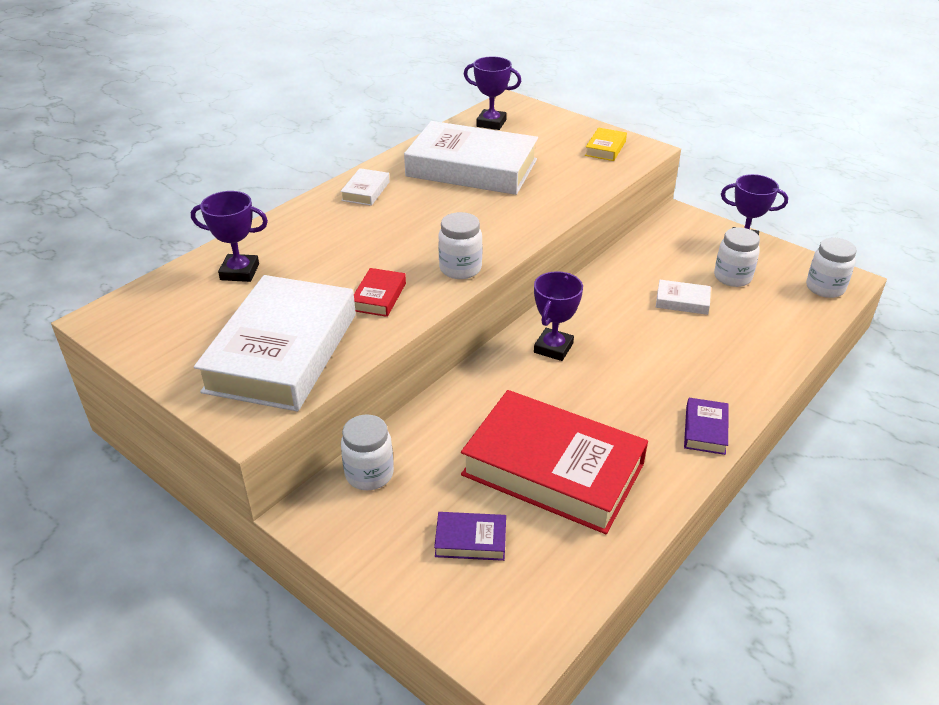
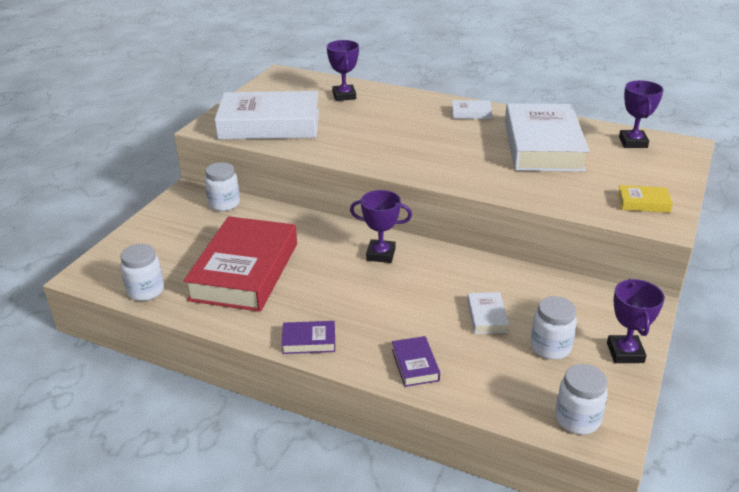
camera: 75 degrees right, 5 degrees down
(379, 297) = (339, 141): red book -> none
(460, 269) = (389, 163): white jar -> white jar (146, 291)
(470, 540) = (175, 248): purple book -> purple book (415, 365)

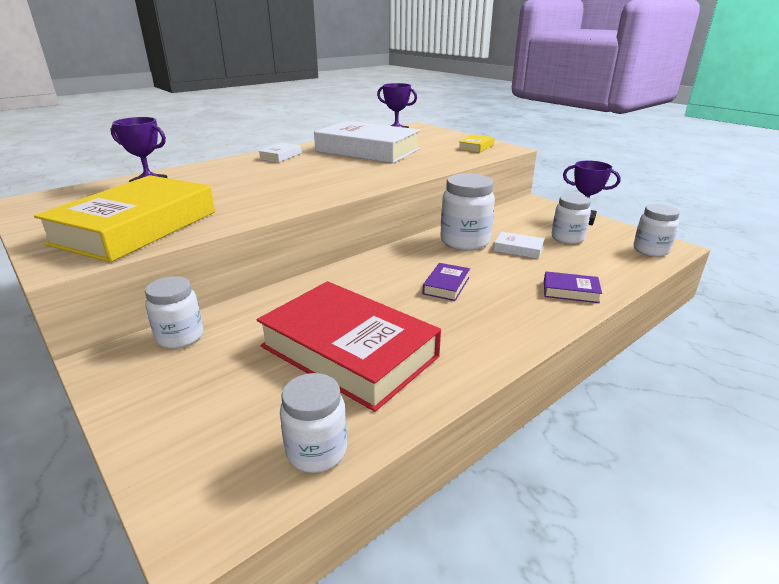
camera: 65 degrees left, 5 degrees down
(269, 124) = (136, 227): white book -> yellow book
(309, 341) = (510, 337): purple book -> purple book (446, 286)
(380, 254) = (393, 268): purple trophy -> none
(473, 279) = (464, 242): none -> white jar

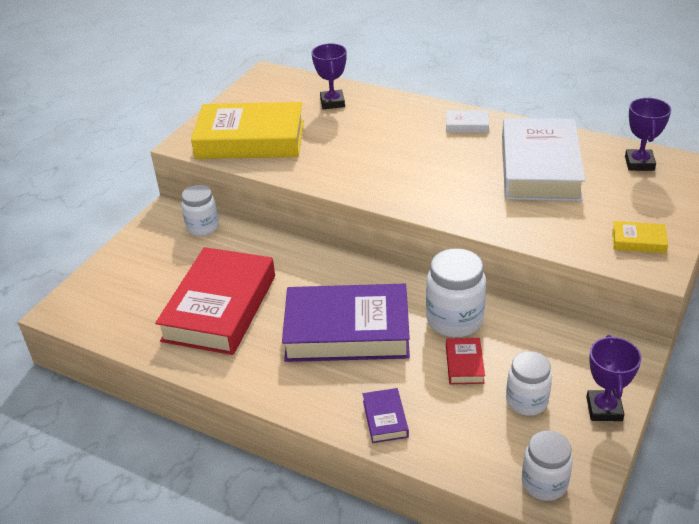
camera: 70 degrees right, 10 degrees up
(316, 451) = (119, 329): white jar -> none
(446, 286) = (347, 331): purple book -> purple book, size x2.44
(518, 249) = (464, 364): white book -> red book

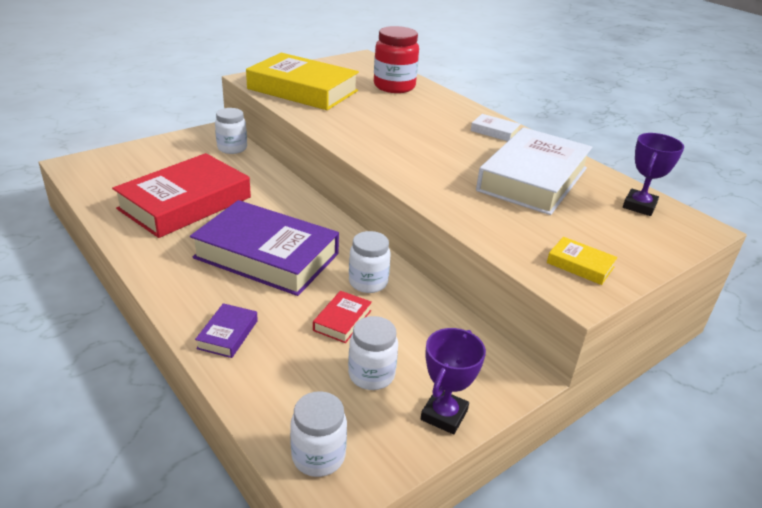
camera: 20 degrees right, 5 degrees down
(332, 103) = (394, 86): purple trophy -> red jar
(454, 320) = (368, 282): white jar -> white jar, size x0.67

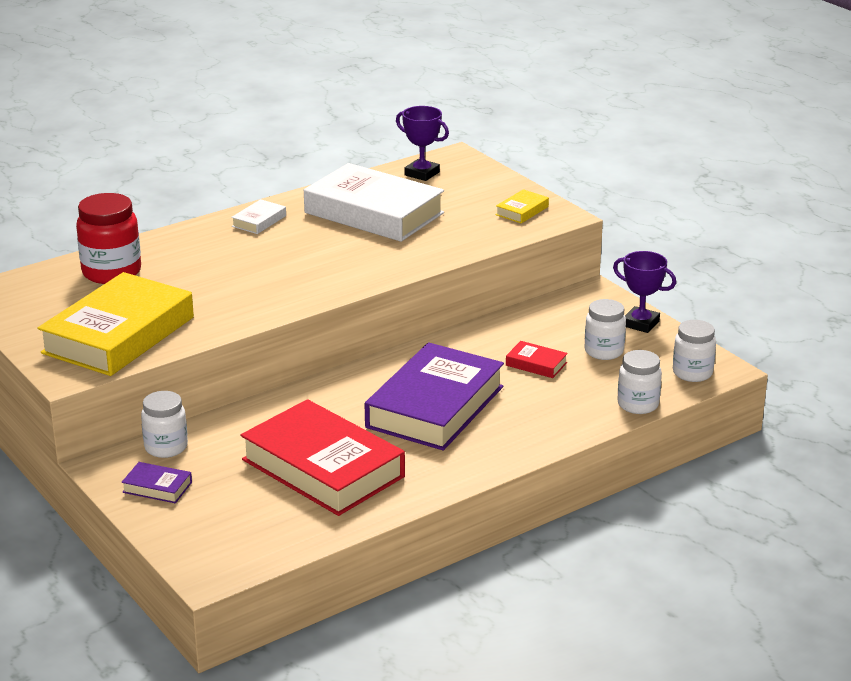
camera: 85 degrees left, 5 degrees down
(227, 334) = (565, 420): purple book -> purple book (157, 487)
(368, 282) = (476, 351): white jar -> white jar (638, 404)

